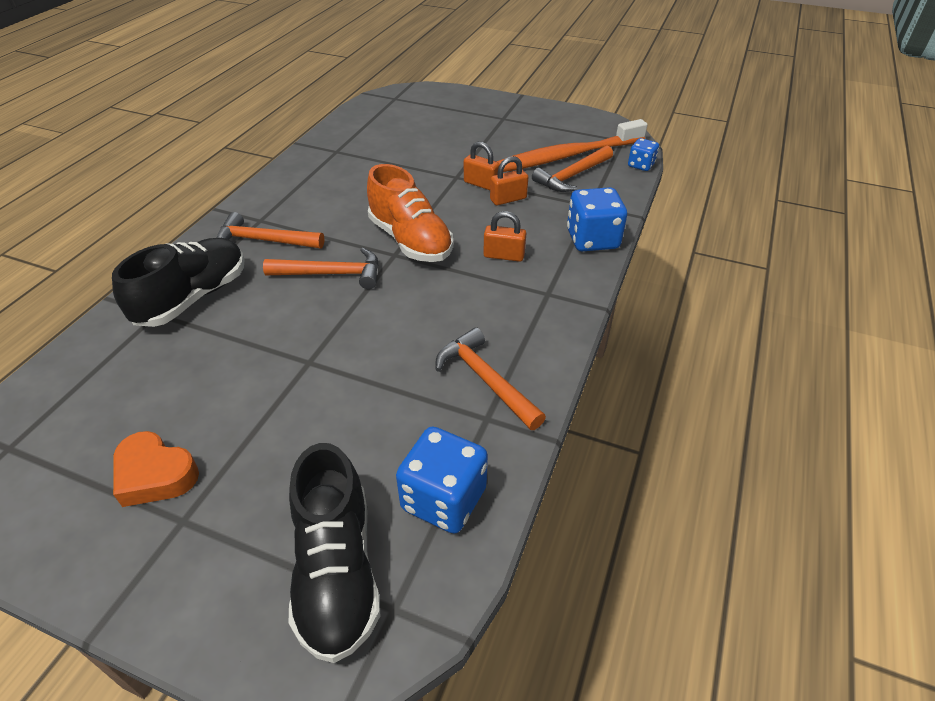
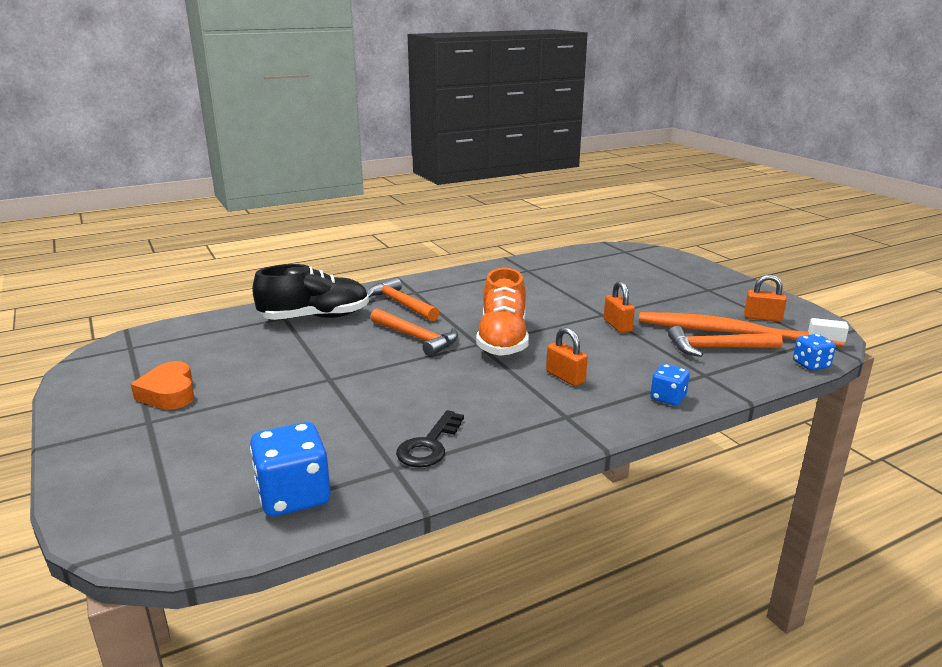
camera: 40 degrees right, 20 degrees down
(337, 571) = (179, 493): black shoe -> none
(485, 380) = (429, 445): orange hammer -> black key
(508, 199) = (627, 343): orange padlock -> orange padlock (762, 318)
(592, 239) = (668, 398): blue dice -> blue dice, size x0.57

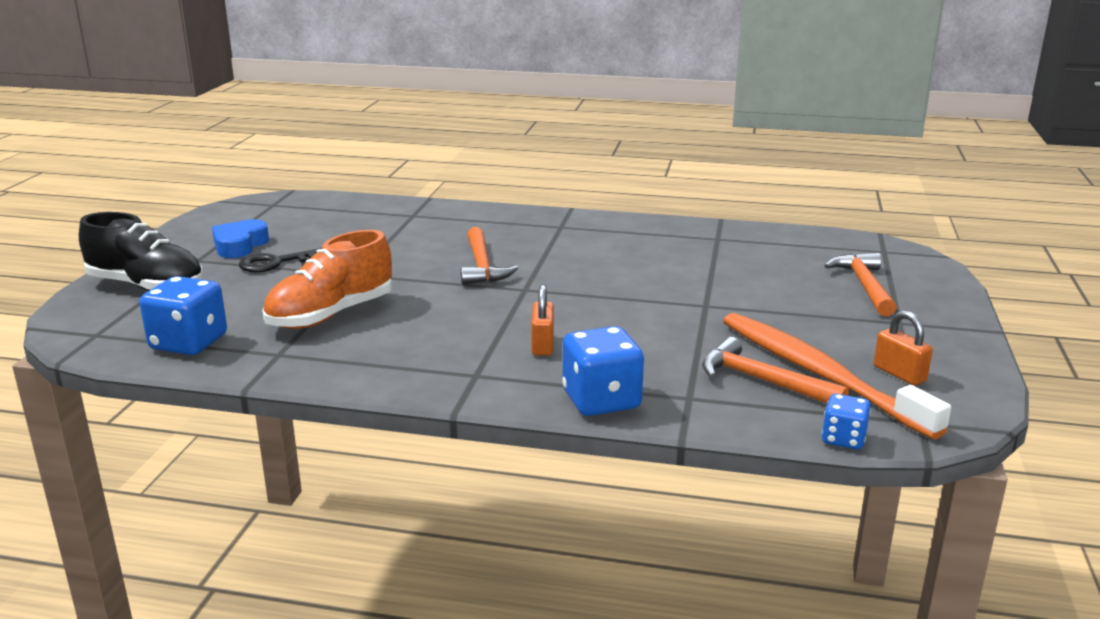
camera: 40 degrees right, 0 degrees up
(169, 393) = (239, 245): orange heart -> blue heart
(315, 317) = (435, 222): black shoe -> black shoe (147, 286)
(400, 304) = (526, 233): orange hammer -> orange hammer (864, 286)
(429, 445) = (330, 349): black key -> black key (276, 263)
(502, 340) = (553, 294): orange shoe -> orange shoe (331, 315)
(617, 325) = (697, 321): orange padlock -> none
(668, 398) = (601, 400): blue dice -> blue dice, size x1.76

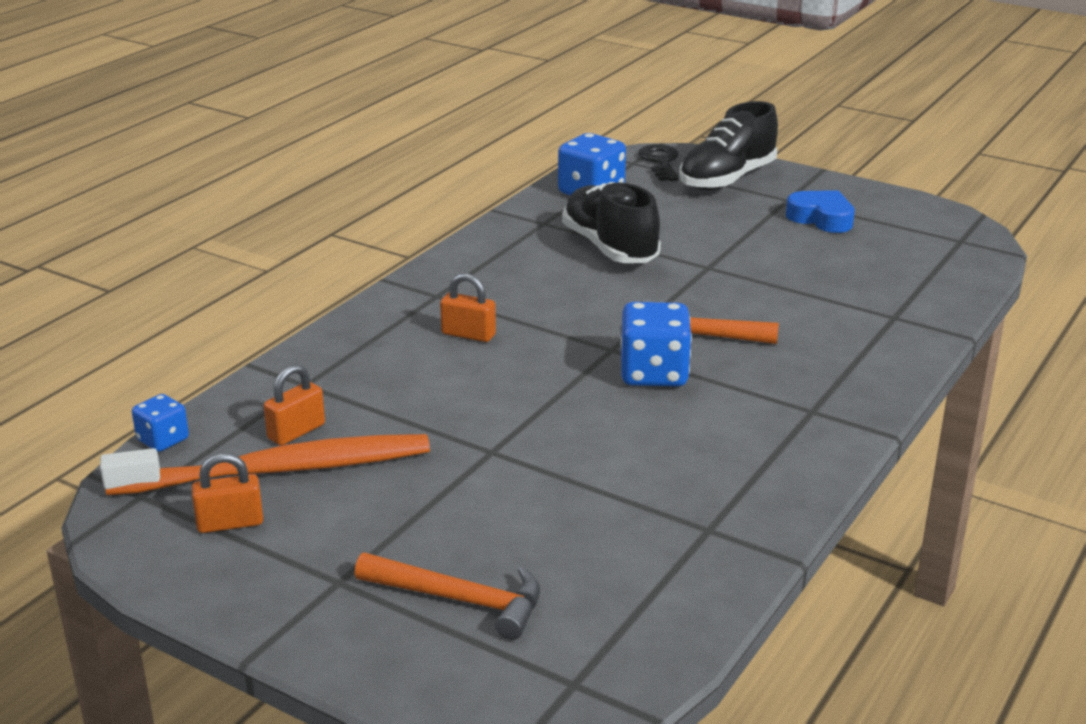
camera: 110 degrees right, 5 degrees up
(276, 263) = (760, 232): black key -> black key (660, 162)
(331, 315) = (610, 248): orange shoe -> black shoe
(601, 400) = (340, 341): blue dice -> blue dice (653, 373)
(762, 381) = (296, 432): orange hammer -> orange padlock

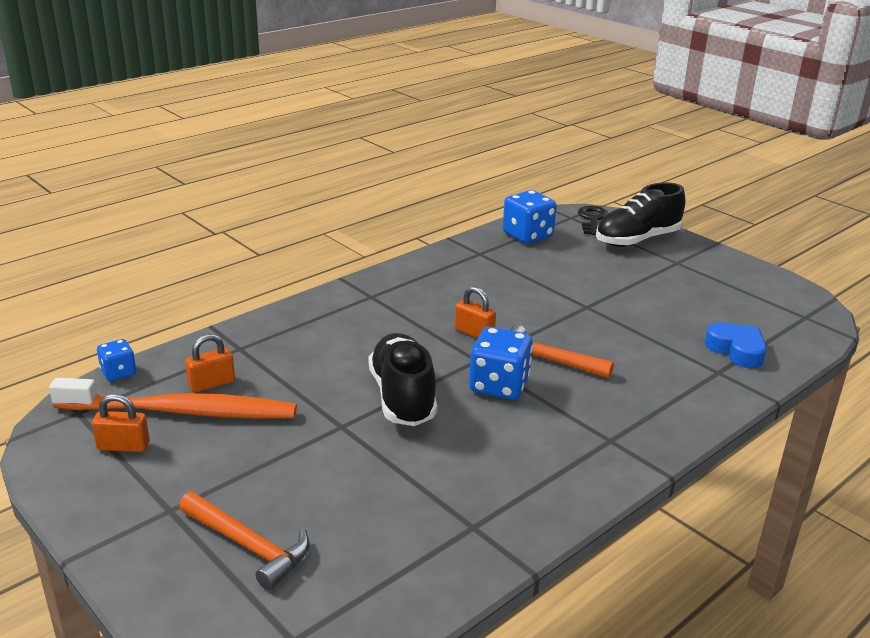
camera: 15 degrees right, 0 degrees up
(468, 334) = (377, 330): orange padlock -> orange padlock (474, 333)
(610, 248) = (519, 280): black shoe -> black shoe (403, 397)
(821, 218) = (697, 281): blue heart -> blue heart (736, 350)

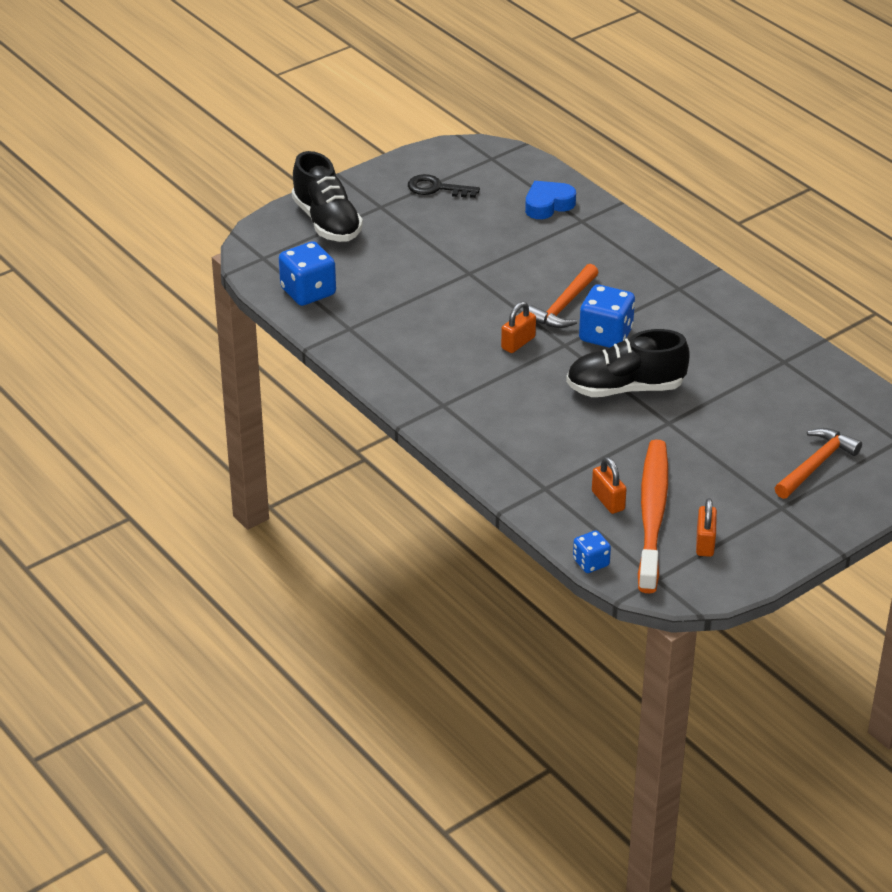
camera: 85 degrees left, 10 degrees up
(592, 219) = (272, 244): black key -> black key (437, 188)

